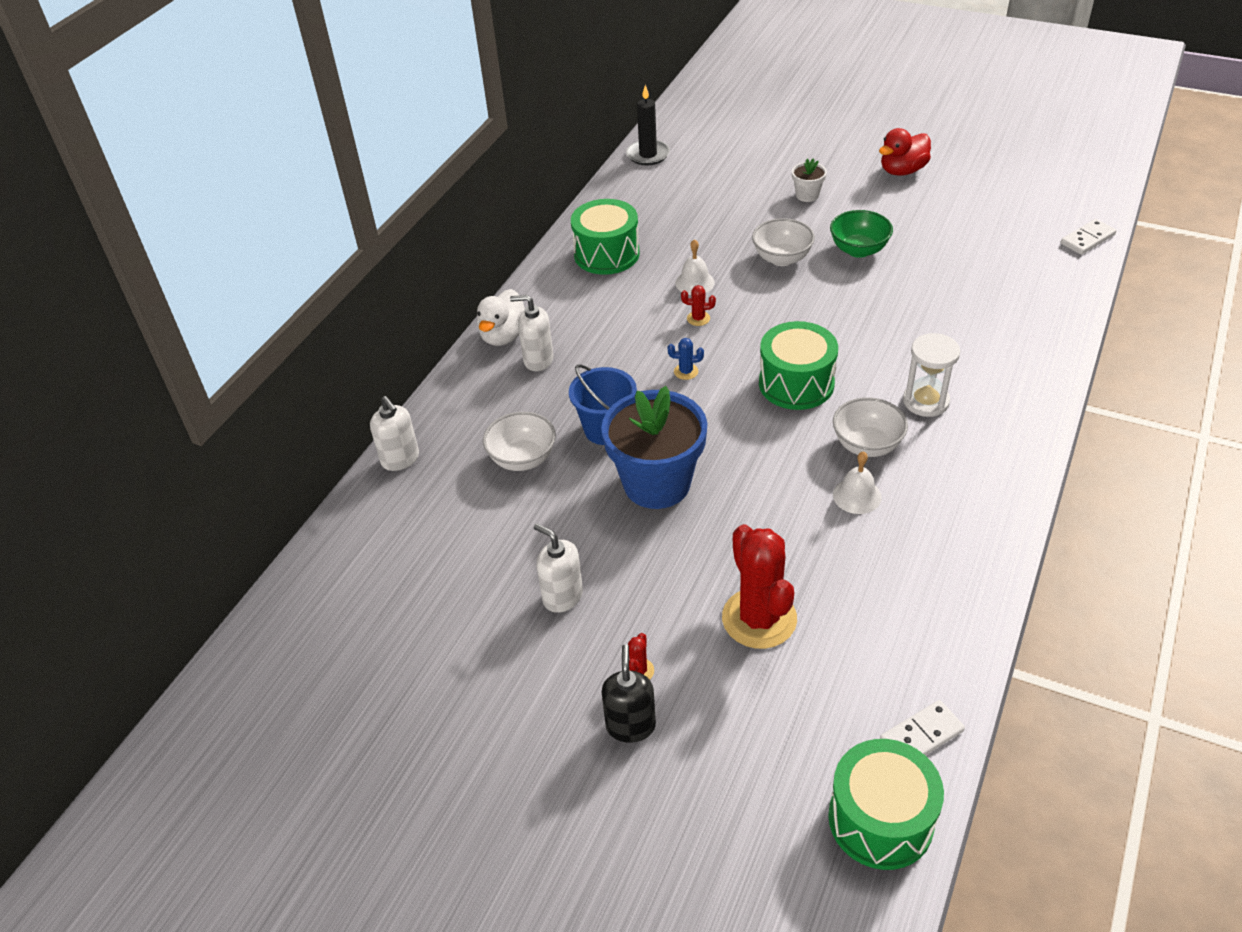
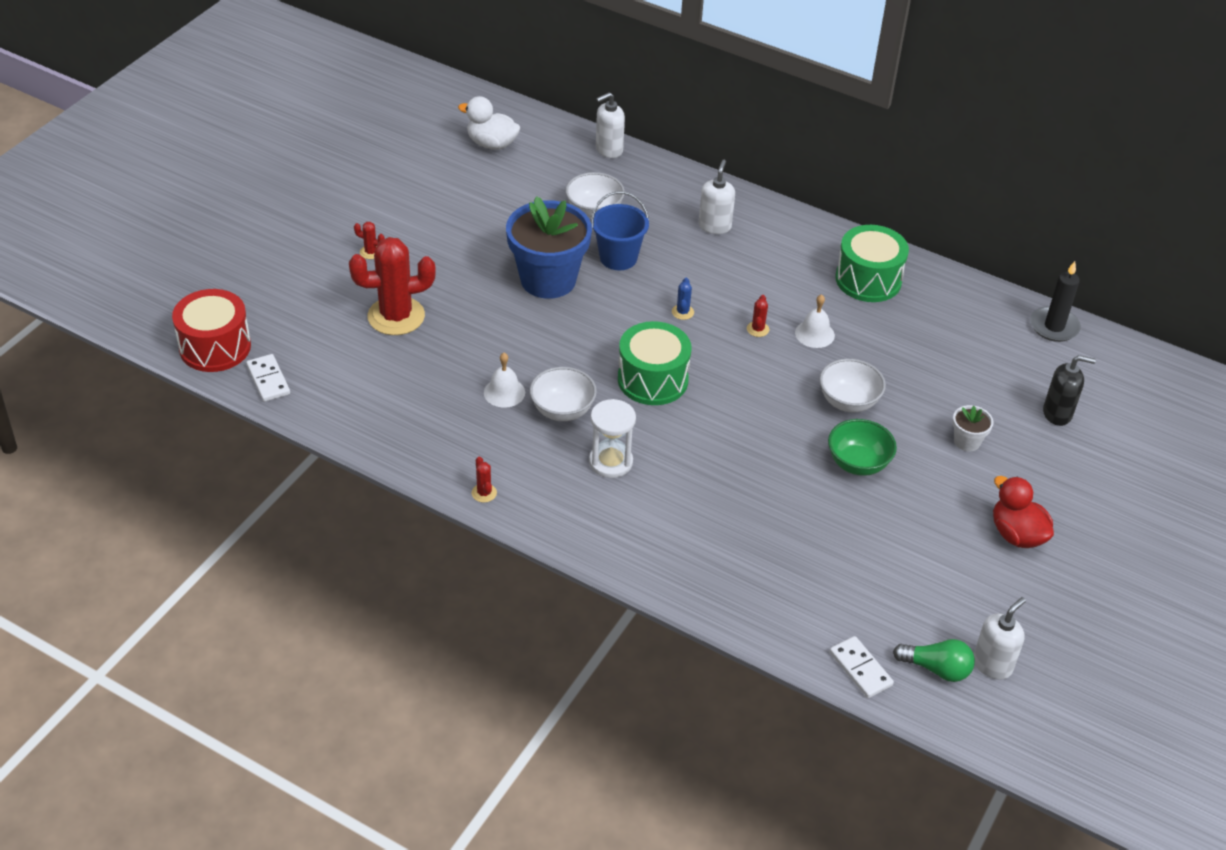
camera: 90 degrees right, 0 degrees up
(504, 336) = (751, 208): white duck -> white duck (492, 144)
(562, 596) = (448, 222): white soap dispenser -> white soap dispenser (992, 664)
(630, 725) = (328, 244): black soap dispenser -> black soap dispenser (1057, 413)
(880, 820) = (215, 347): green drum -> red drum
(1014, 490) = (484, 493): none -> red cactus
(1063, 204) = (936, 668): none -> green light bulb

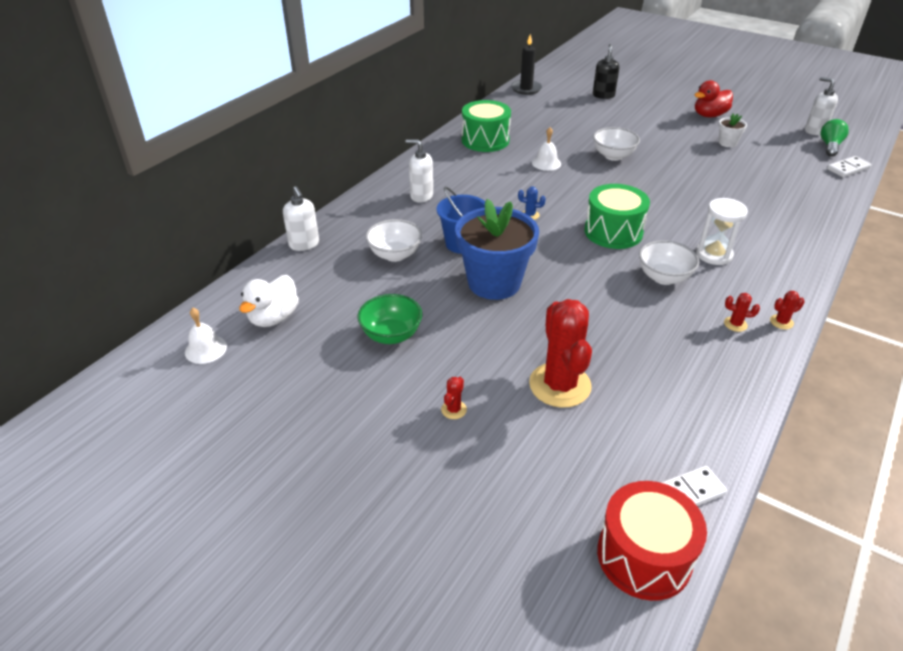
camera: 85 degrees left, 5 degrees down
(504, 392) = (652, 310): white bell -> white bell (205, 349)
(757, 329) = (545, 184): red cactus -> red cactus (735, 324)
(858, 463) = (671, 157): green bowl -> green bowl (391, 335)
(967, 441) = (637, 122): white flower pot -> white flower pot (727, 143)

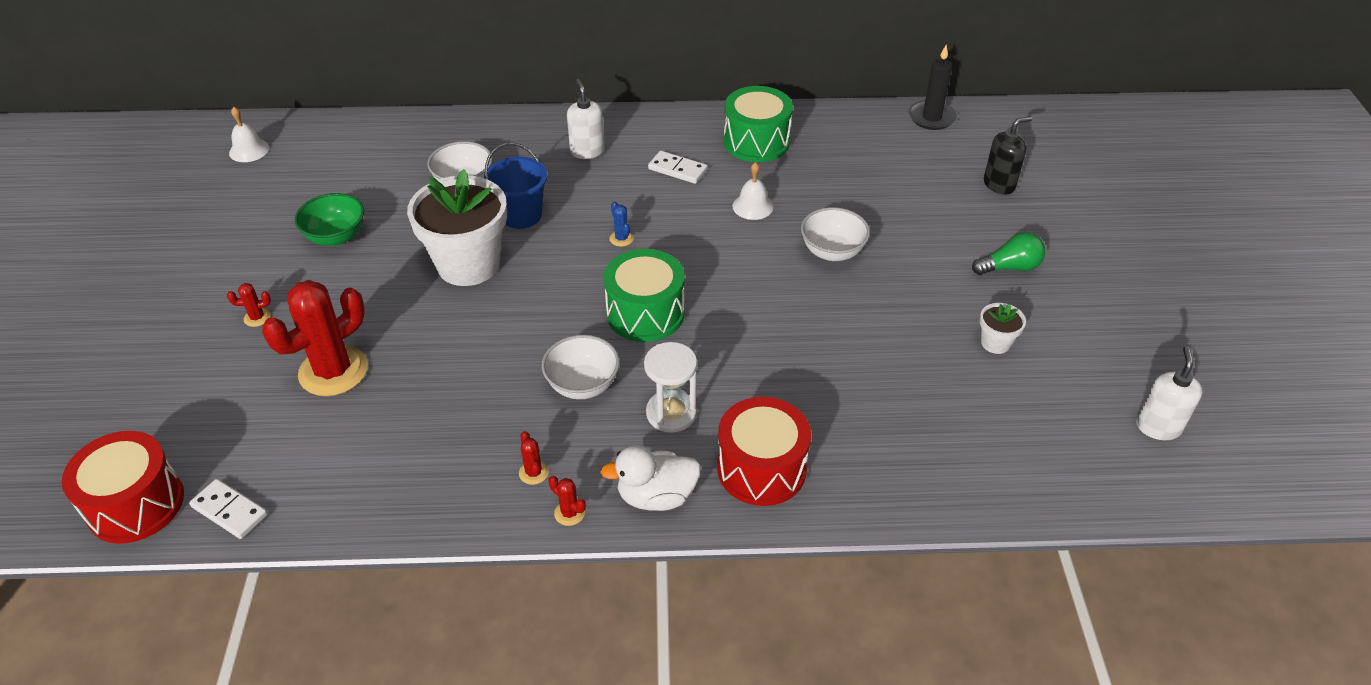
camera: 55 degrees right, 5 degrees up
(274, 318) = (313, 162): white duck -> white duck (656, 496)
(304, 244) = (435, 124): white soap dispenser -> none
(494, 283) = (468, 264): blue flower pot -> white flower pot
(709, 115) = (1065, 300): red duck -> none
(781, 242) = (761, 469): none -> red drum
(830, 146) = (1121, 457): green light bulb -> green light bulb (1009, 267)
(848, 168) = (1064, 495): white domino -> white domino (677, 169)

